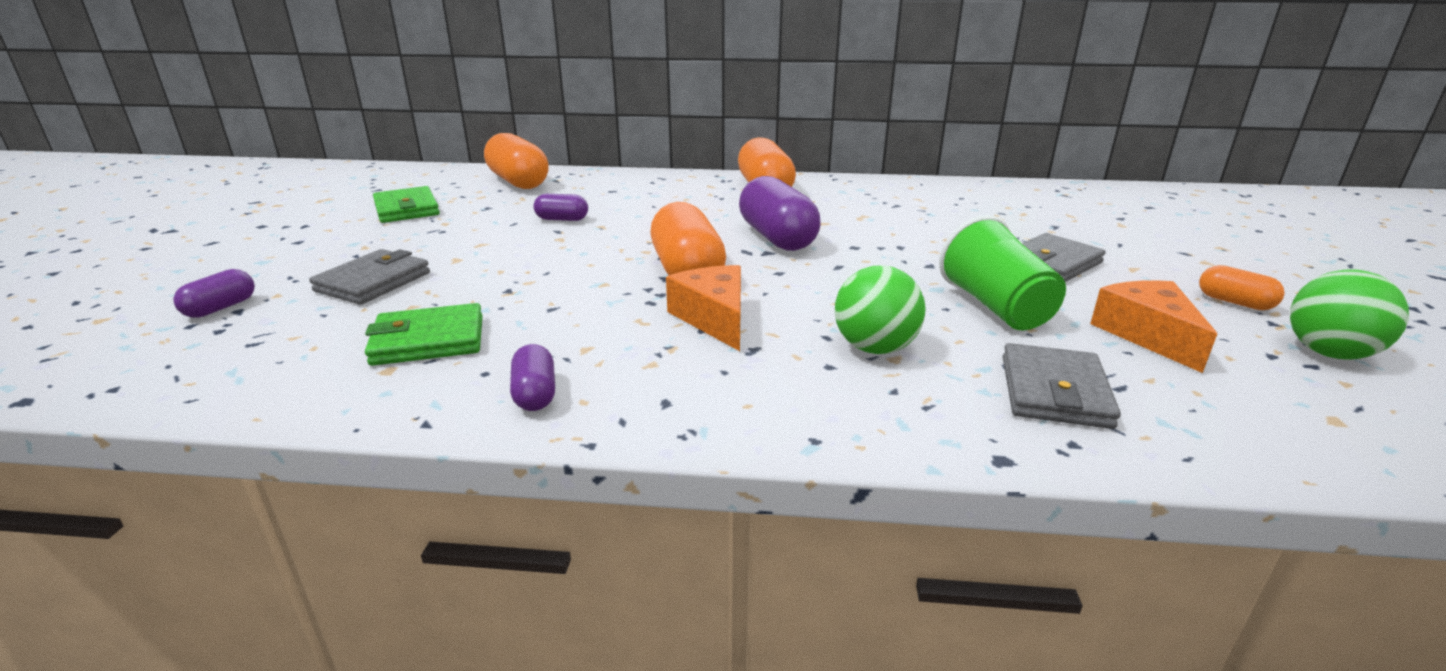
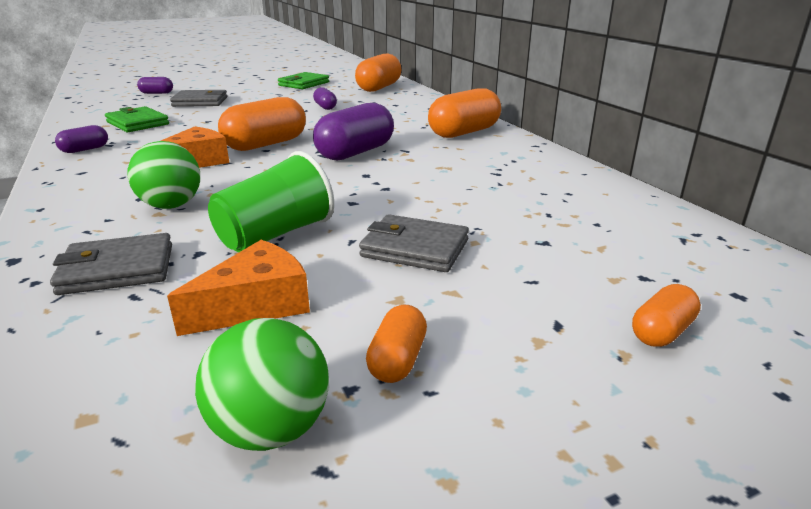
camera: 60 degrees right, 0 degrees up
(1194, 233) = (661, 332): none -> orange capsule

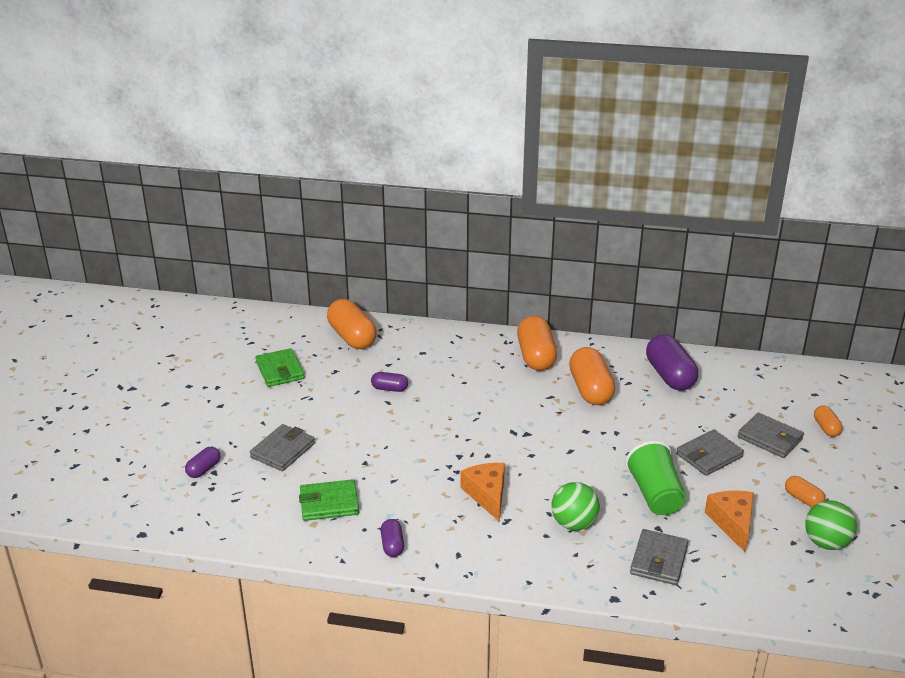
camera: 55 degrees left, 5 degrees up
(266, 144) = (473, 451): orange capsule -> orange capsule (590, 390)
(355, 152) = (535, 418): purple capsule -> purple capsule (670, 376)
(534, 284) = (770, 438): none -> grey wallet

